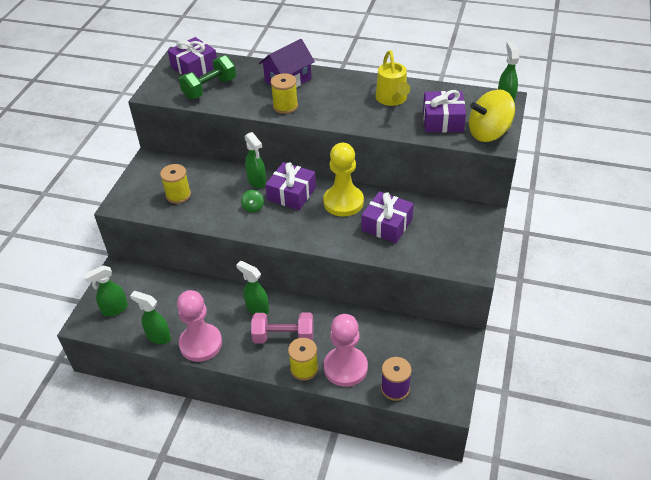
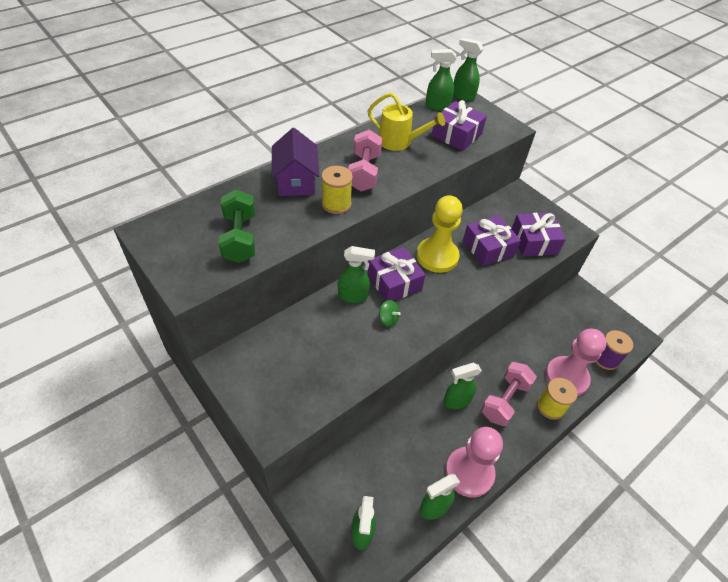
camera: 60 degrees left, 5 degrees up
(178, 195) = (311, 368): yellow spool -> none
(194, 67) = (183, 229): purple gift -> purple gift (534, 242)
(334, 101) = (364, 173): none -> pink dumbbell
(469, 95) = (437, 106): none -> green spray bottle
(489, 133) = (495, 124): yellow spinning top -> none

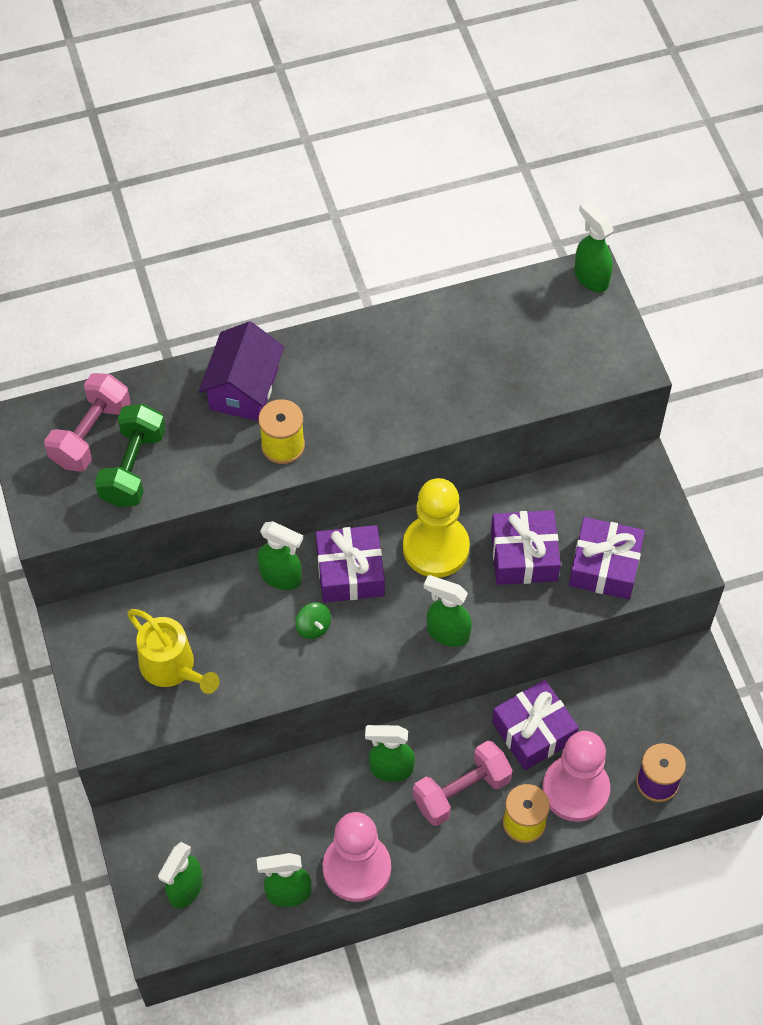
camera: 25 degrees right, 10 degrees up
(364, 173) = (348, 399): pink dumbbell -> pink dumbbell (91, 434)
(399, 142) = (431, 352): yellow watering can -> yellow watering can (173, 668)
(437, 106) = (533, 290): green spray bottle -> green spray bottle (447, 633)
(456, 135) = (531, 361): purple gift -> purple gift (533, 731)

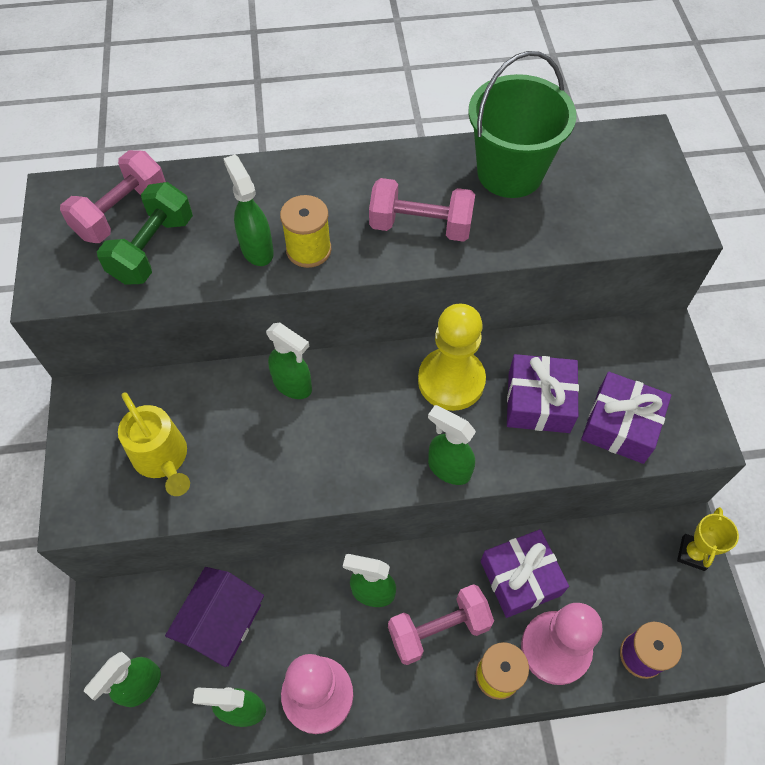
camera: 10 degrees right, 0 degrees up
(244, 389) = (283, 192): purple house -> purple house (222, 623)
(313, 627) = (313, 440): green spinning top -> none
(350, 572) = (362, 391): purple gift -> none
(385, 405) = (420, 226): none -> pink dumbbell
(462, 335) = (510, 173): none -> green bucket
(590, 277) = (646, 139): green spray bottle -> green spray bottle (257, 249)
(699, 681) = (693, 553): none -> yellow trophy

